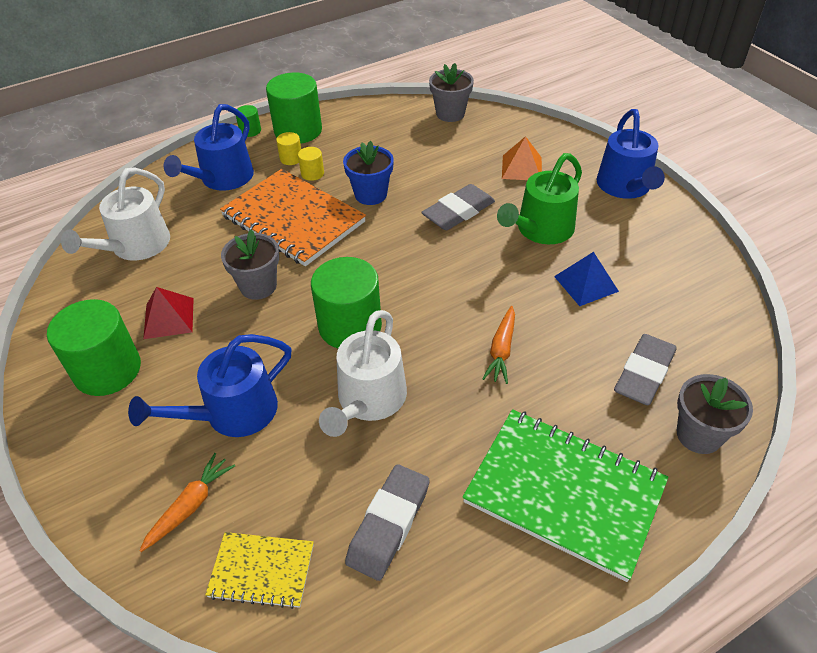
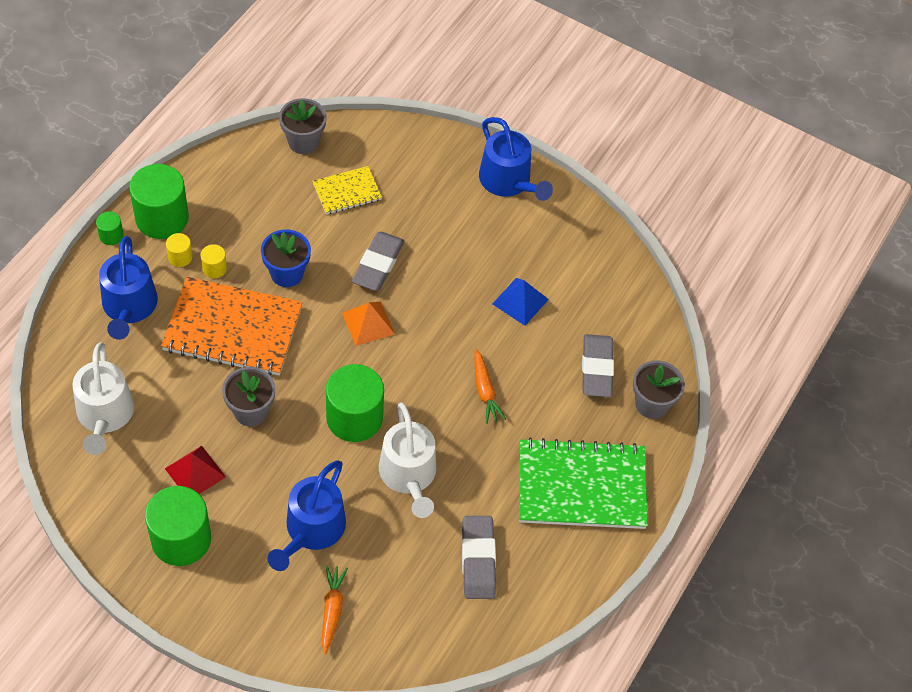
camera: 35 degrees left, 10 degrees up
(261, 571) = (413, 628): yellow notebook -> yellow notebook (347, 192)
(522, 167) = (407, 190): orange pyramid -> orange pyramid (368, 323)
(541, 229) = (459, 258): green watering can -> none

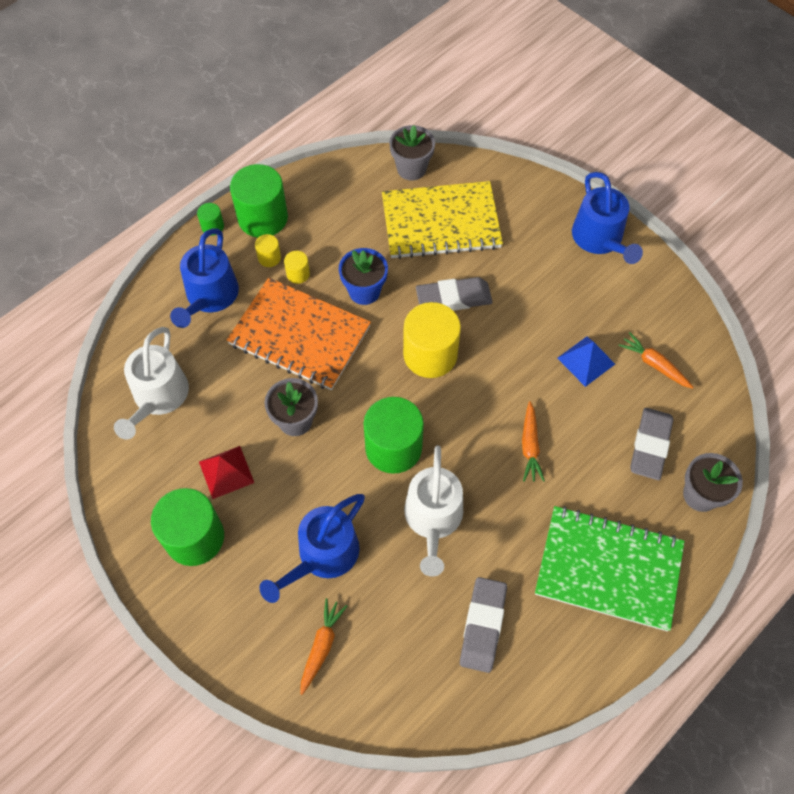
camera: 20 degrees right, 5 degrees up
(347, 192) = (441, 222): yellow notebook -> yellow notebook, size x1.93
(368, 323) = (430, 354): orange pyramid -> yellow cylinder
(378, 264) = (453, 298): grey eraser -> grey eraser turned 45 degrees clockwise
(585, 293) = (654, 365): none -> orange carrot

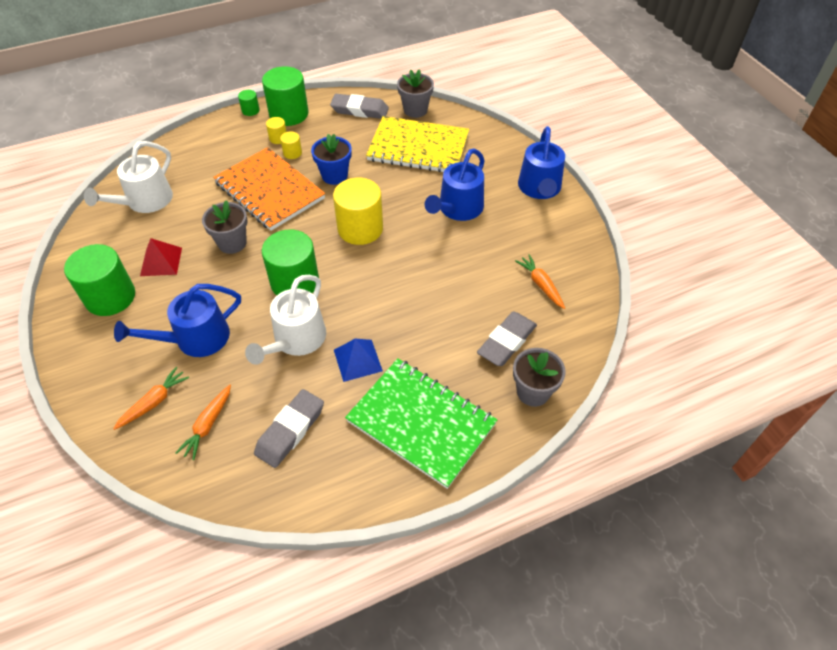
camera: 20 degrees right, 10 degrees down
(210, 296) = (221, 151): blue watering can -> blue watering can (458, 209)
(453, 298) = (400, 197): grey eraser -> grey eraser (360, 110)
(530, 446) = (404, 312): orange carrot -> orange carrot (208, 425)
(586, 361) = (484, 266): blue pyramid -> blue pyramid (357, 360)

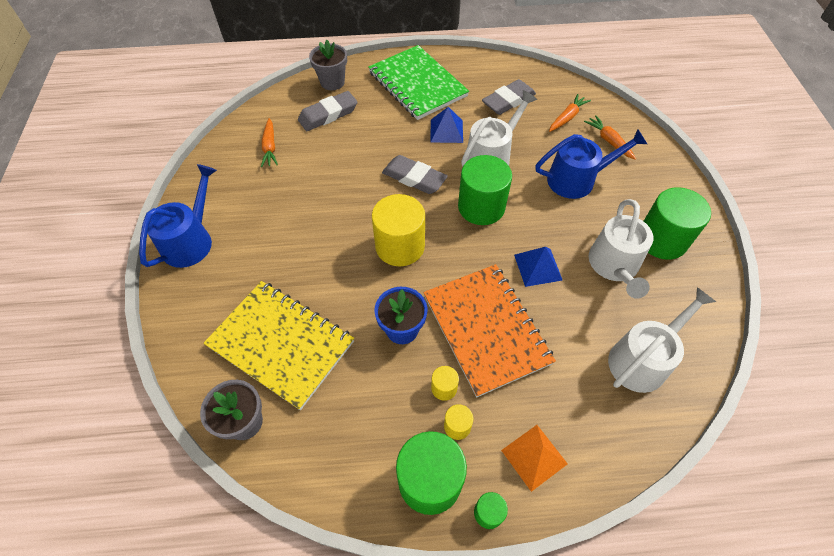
camera: 160 degrees left, 5 degrees up
(154, 402) = (609, 141): orange carrot -> orange carrot turned 90 degrees clockwise
(161, 261) = (614, 266): red pyramid -> white watering can
(225, 136) = (534, 457): none -> orange pyramid
(232, 243) = (537, 267): grey flower pot -> blue pyramid
(360, 110) = (322, 451): grey eraser -> grey eraser (414, 178)
(458, 209) = (289, 241): blue watering can -> none

